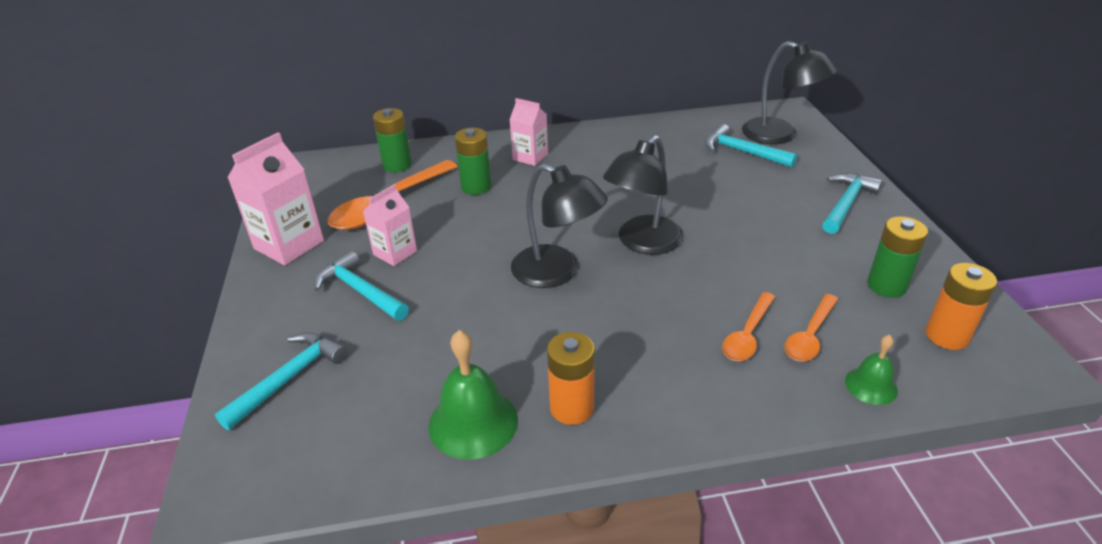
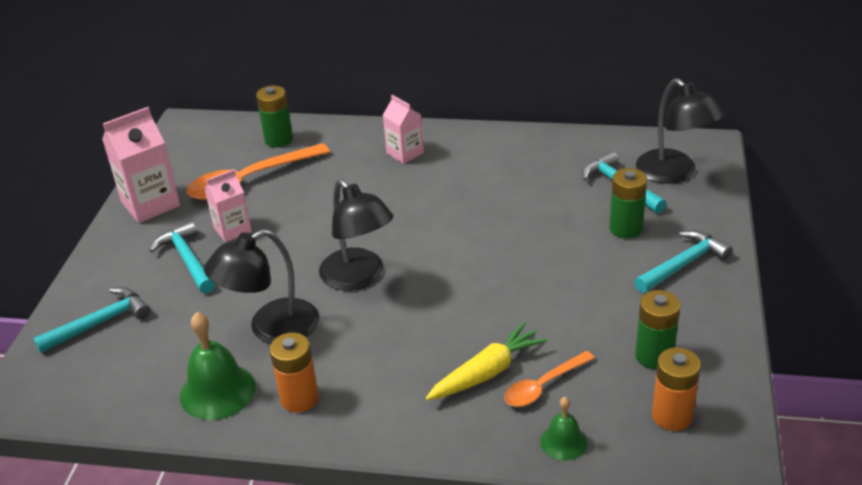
camera: 20 degrees right, 0 degrees up
(476, 187) = (337, 176): green battery -> green battery (626, 228)
(643, 243) = (453, 265): black lamp -> black lamp (271, 328)
(747, 335) = (487, 372): orange spoon -> yellow carrot

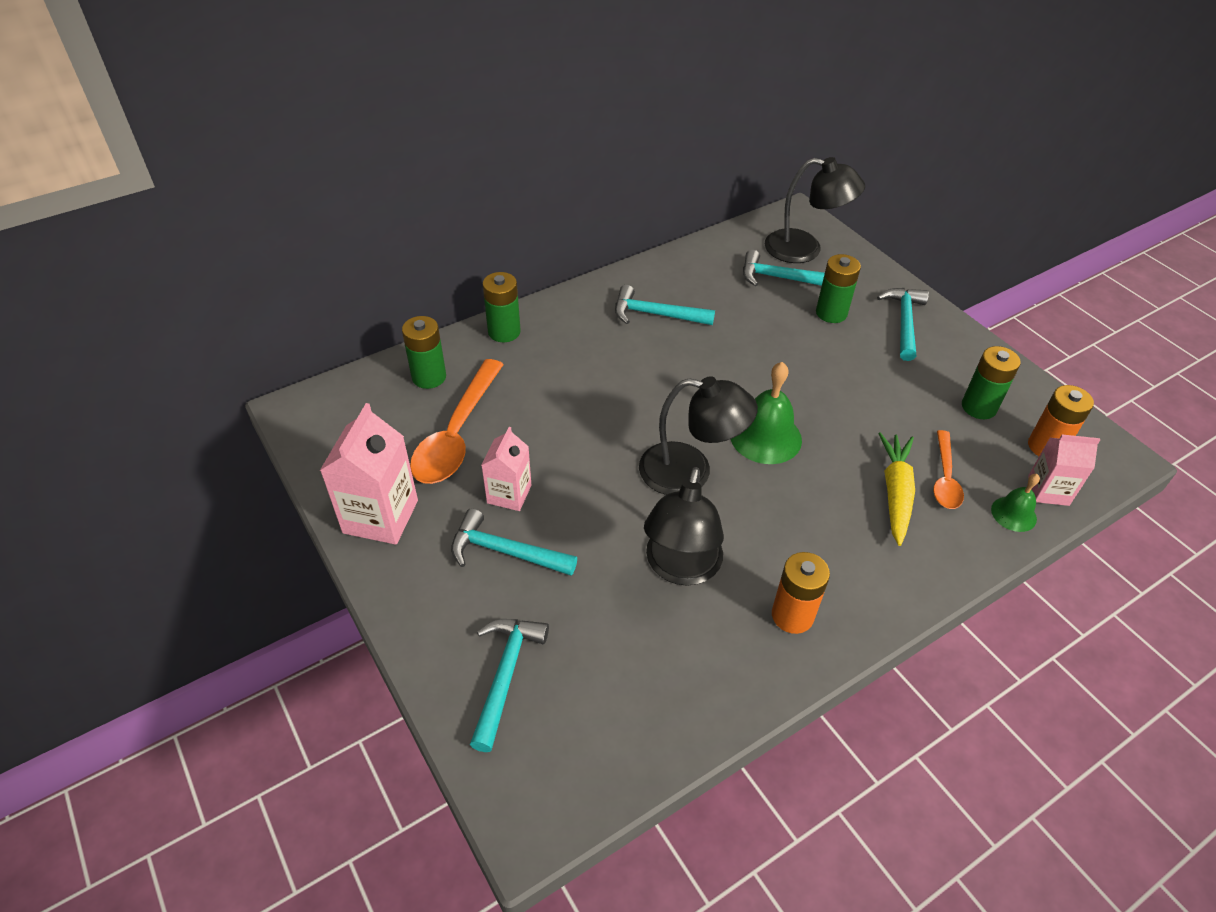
camera: 45 degrees left, 10 degrees up
(217, 391) = (716, 660): green bell -> green bell (765, 437)
(360, 133) = (504, 332): none -> green battery
(405, 153) = (572, 332): pink carton -> pink carton (1048, 490)
(480, 168) = (655, 314): none -> turquoise hammer

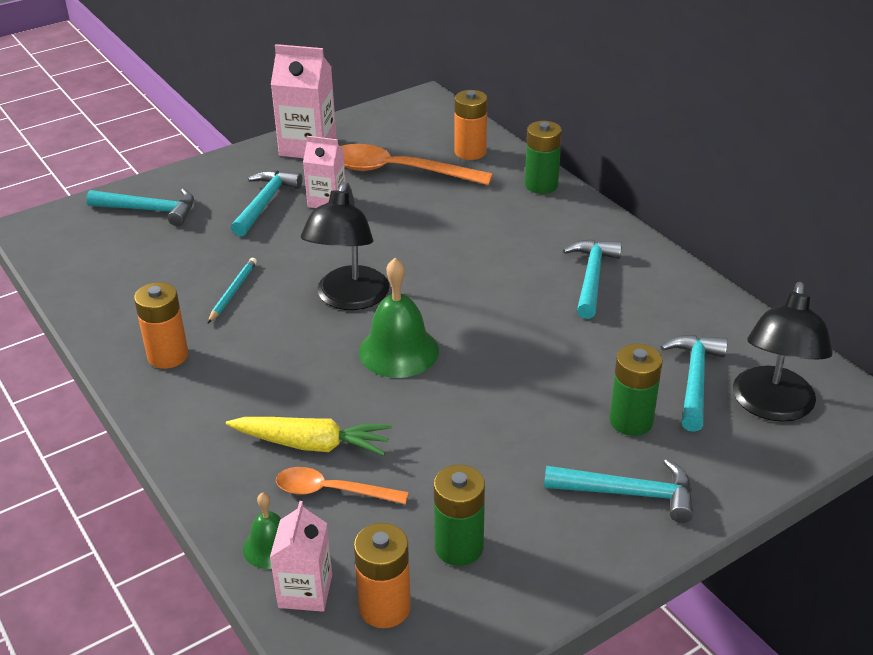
camera: 90 degrees right, 10 degrees down
(429, 377) = (470, 152): green battery -> orange battery
(680, 568) = (233, 292): black lamp -> turquoise pencil

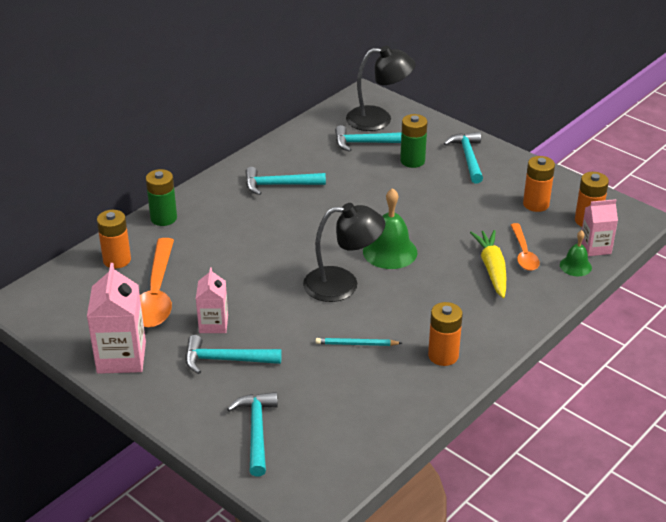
camera: 105 degrees left, 0 degrees up
(459, 547) = (536, 204): green battery -> orange battery

